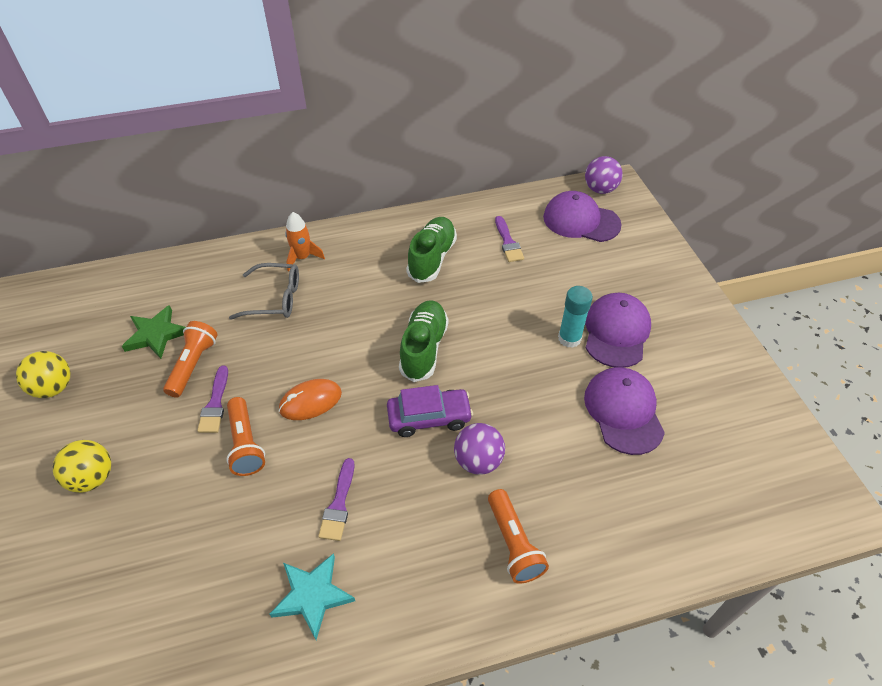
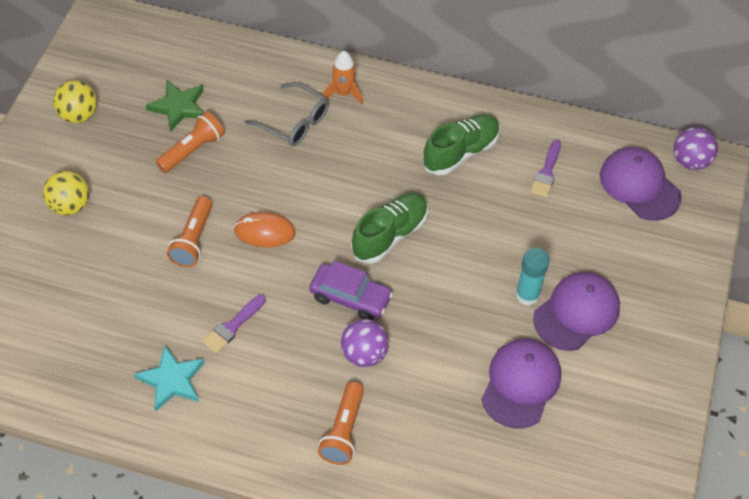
camera: 30 degrees right, 5 degrees up
(215, 403) = (190, 193): purple brush -> none

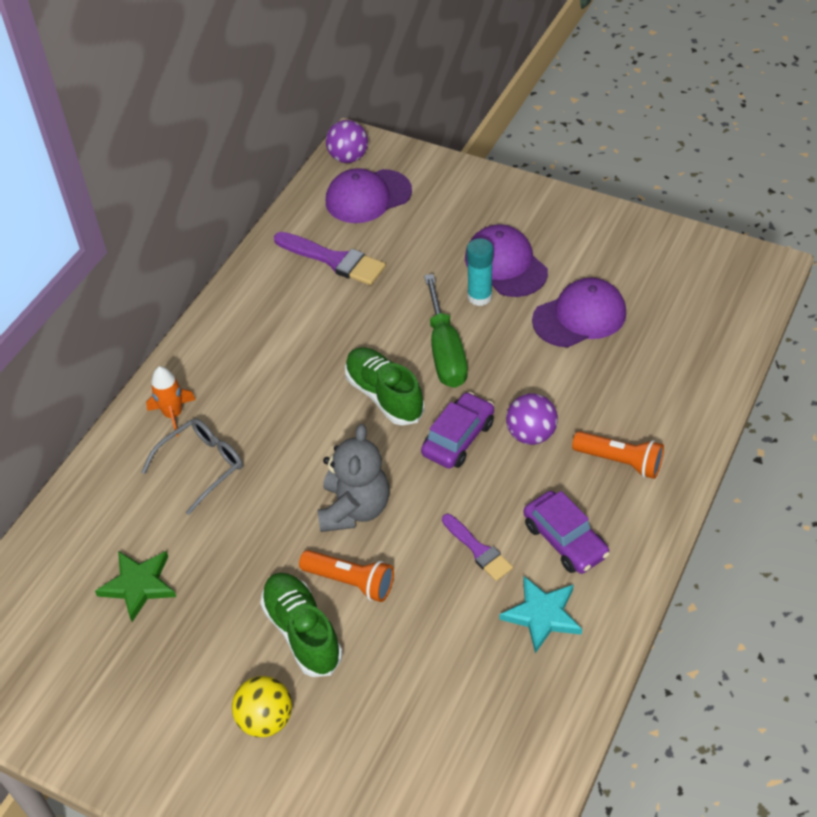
camera: 75 degrees left, 5 degrees down
(78, 115) = (114, 705): yellow ball -> none
(192, 150) = (213, 574): orange flashlight -> none
(250, 391) = (565, 540): none -> purple car
(264, 232) = (354, 509): orange mouse -> grey teddy bear
(451, 275) = (445, 351): none -> green screwdriver
(460, 152) = (289, 323): green shoe -> green shoe (302, 632)
(521, 384) = (579, 316): purple cap -> purple cap turned 120 degrees clockwise
(546, 172) = (333, 260): purple brush -> purple brush, size x1.59

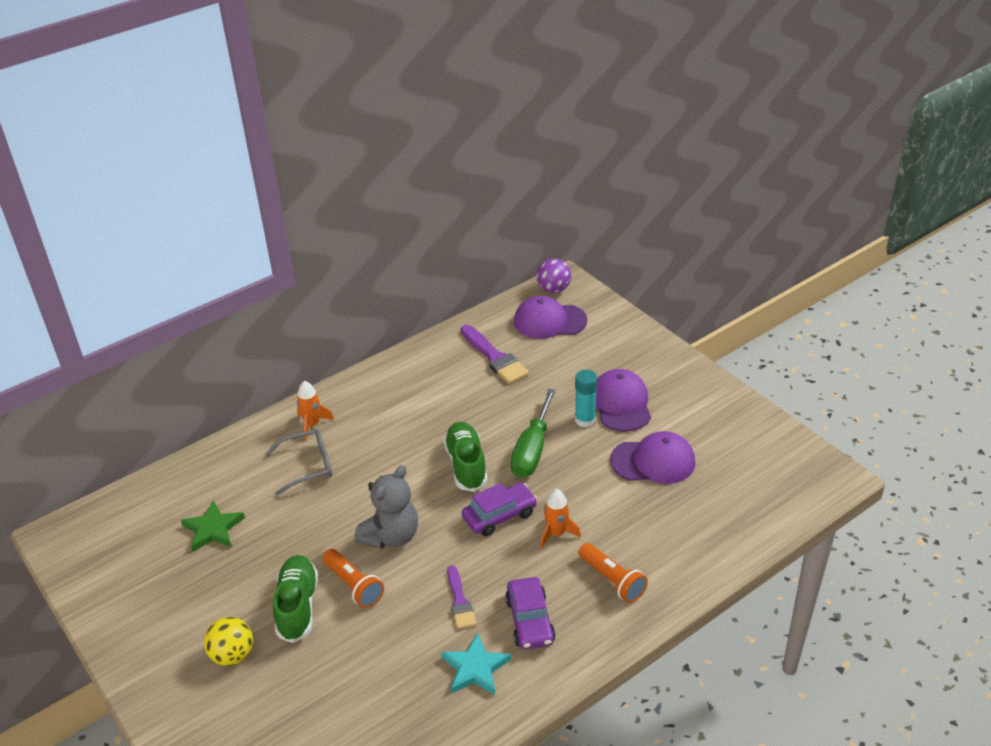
camera: 25 degrees right, 10 degrees down
(531, 434) = (556, 533): purple ball -> orange rocket

